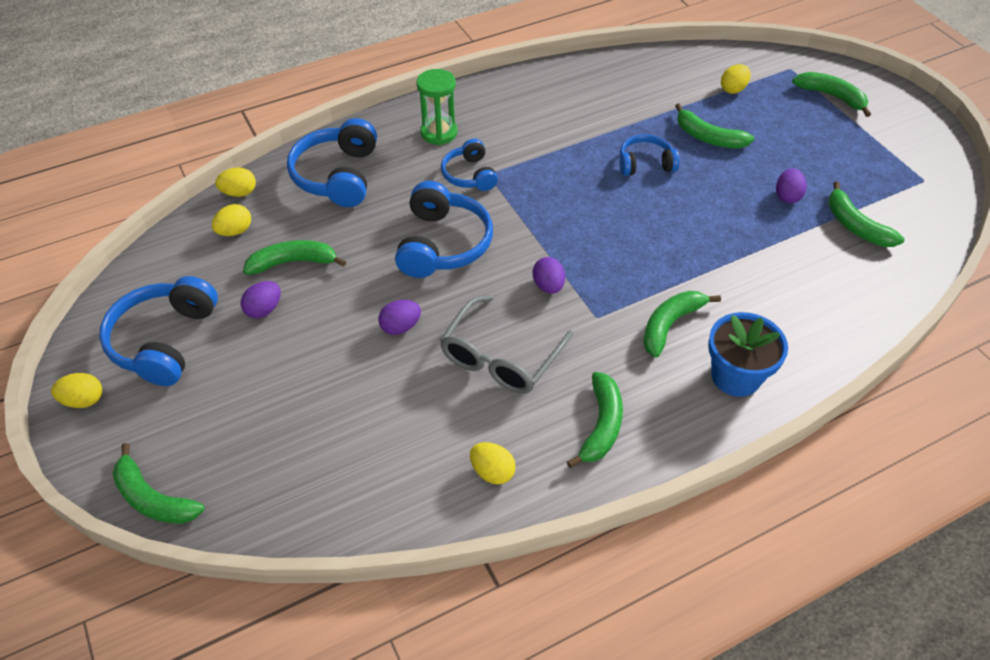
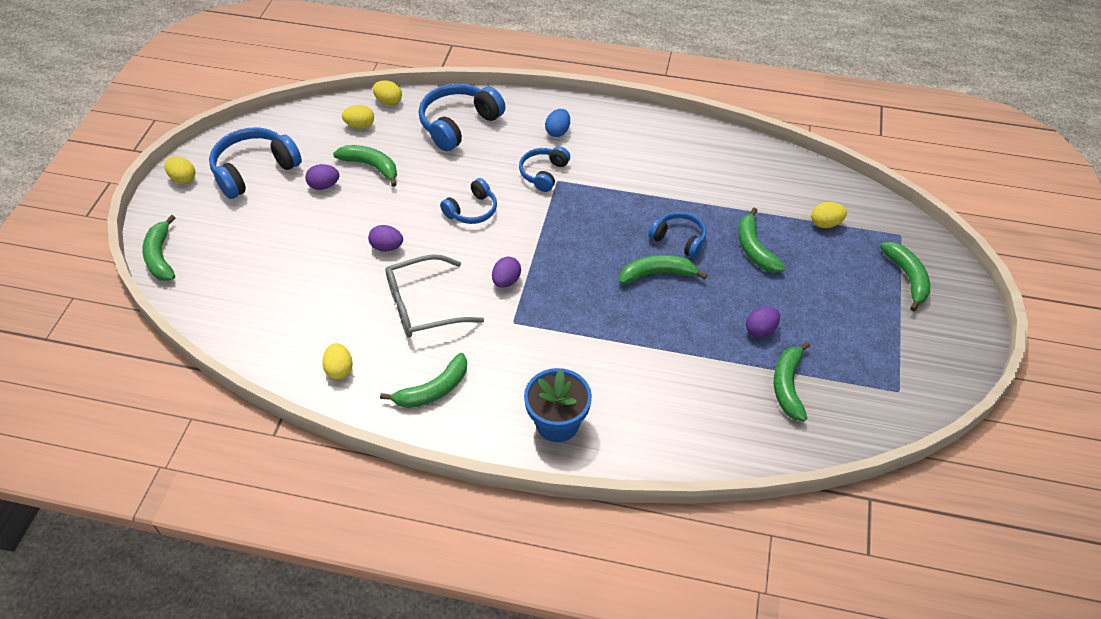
camera: 40 degrees right, 0 degrees up
(439, 133) = (558, 131): green hourglass -> blue egg
(443, 244) = (472, 210): blue headphones -> blue headphones, size x0.61
(670, 324) = (556, 360): green banana -> green banana (658, 274)

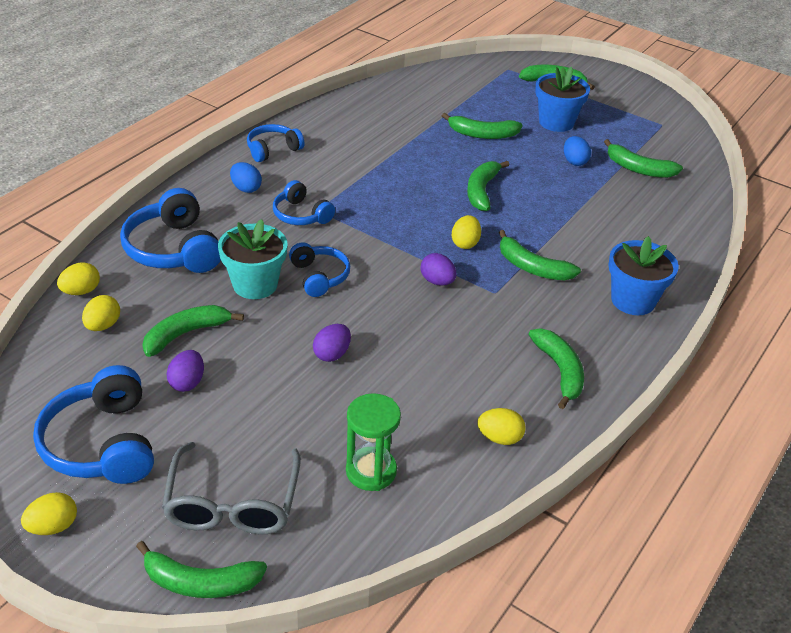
camera: 70 degrees left, 10 degrees down
(278, 306) = (371, 471): none -> green hourglass
(423, 306) = (439, 349): grey glasses -> grey glasses (232, 503)
(442, 180) = (255, 284): none -> turquoise flower pot
(563, 338) = (532, 267): none -> green banana
(679, 239) = (447, 167): blue headphones -> blue headphones (273, 150)
(760, 330) = (574, 161): purple egg -> blue egg
(825, 223) = (475, 94): yellow egg -> yellow egg (465, 243)
(825, 299) = (556, 122): none -> blue flower pot

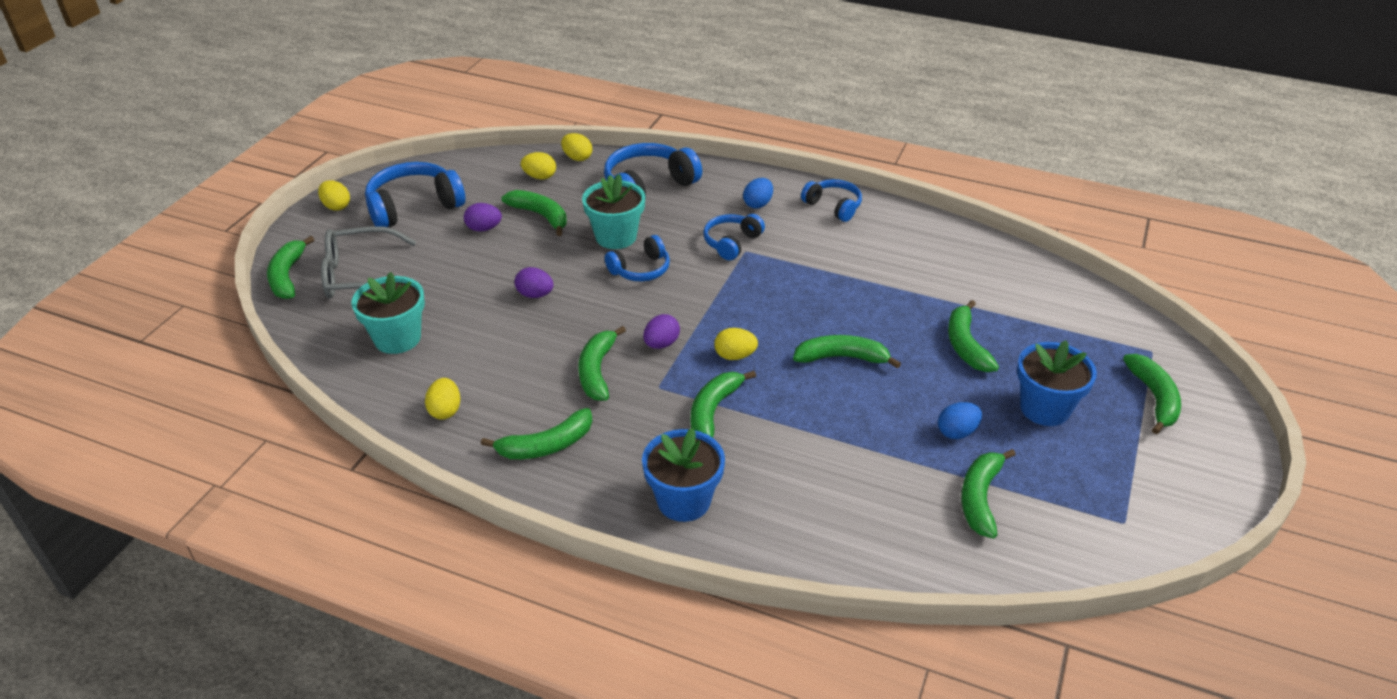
camera: 80 degrees right, 0 degrees up
(371, 471) = (397, 338): green hourglass -> turquoise flower pot
(464, 326) = (597, 371): none -> green banana

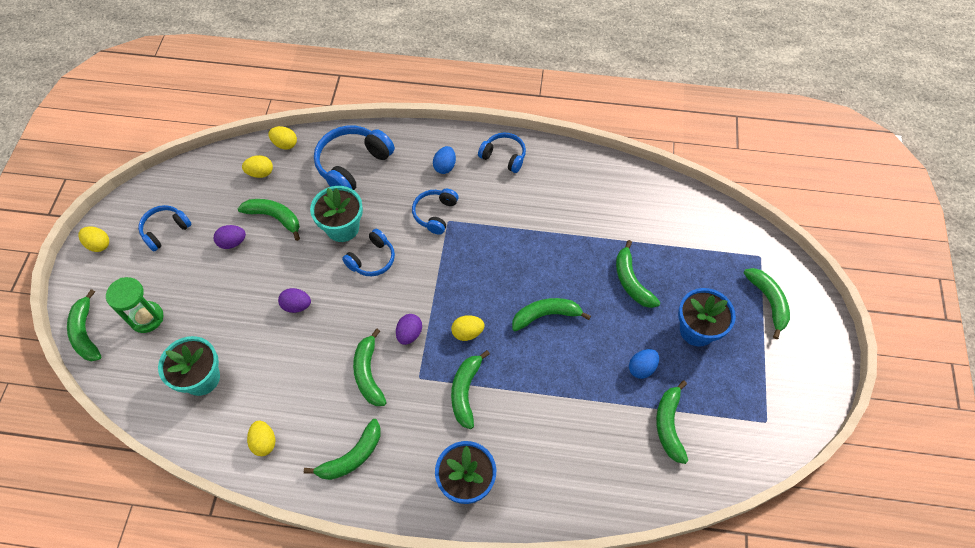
camera: 15 degrees left, 20 degrees up
(360, 275) = (147, 318): grey glasses -> green hourglass
(414, 207) = (165, 230): blue headphones -> blue headphones, size x0.61

